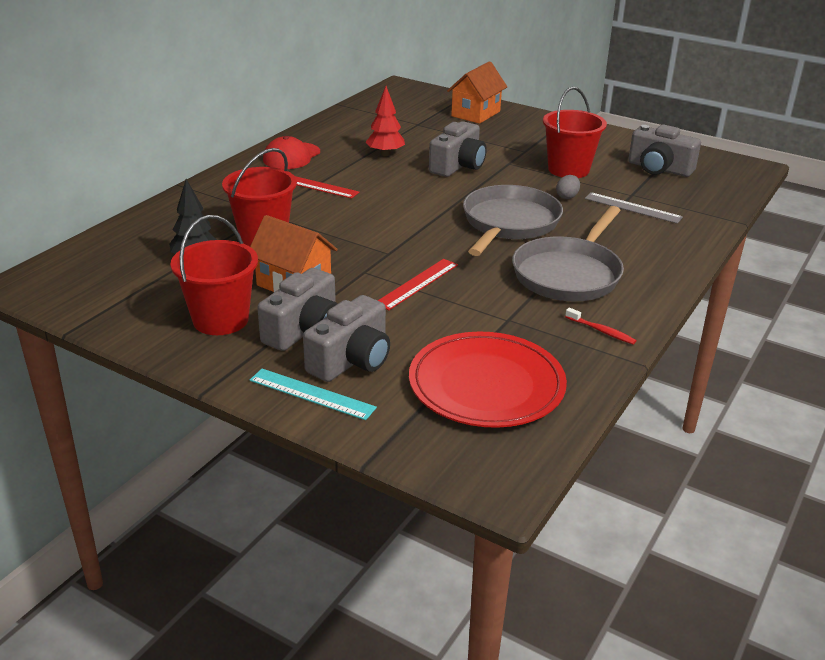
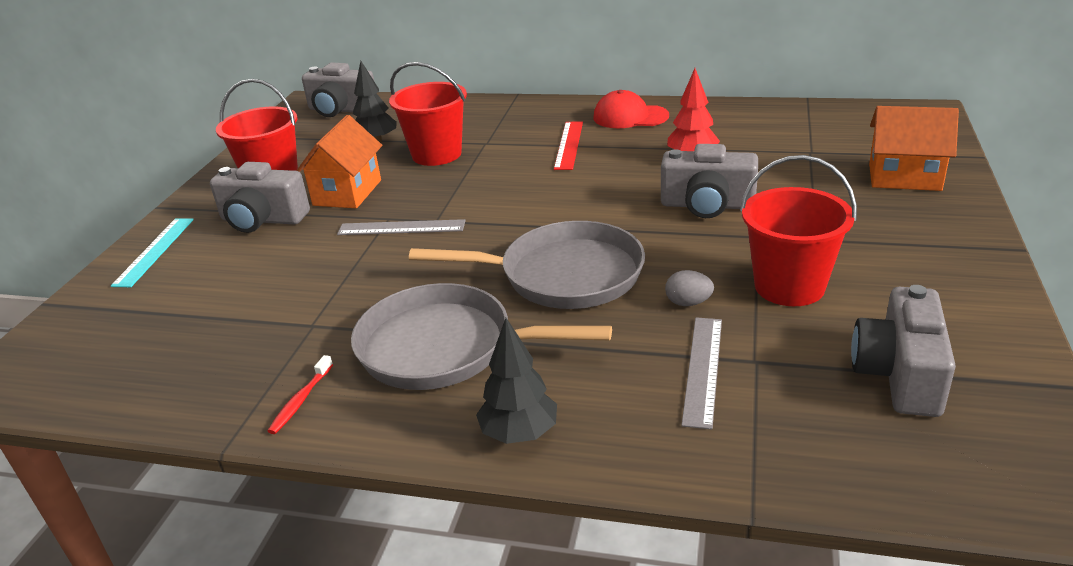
camera: 75 degrees right, 0 degrees up
(351, 360) = (212, 255): grey camera -> grey camera (341, 110)
(387, 268) = (401, 228): none -> grey ruler
(417, 284) = (374, 252): red ruler -> none
(486, 385) = (171, 339): red plate -> none
(666, 265) = (519, 434): none -> black tree

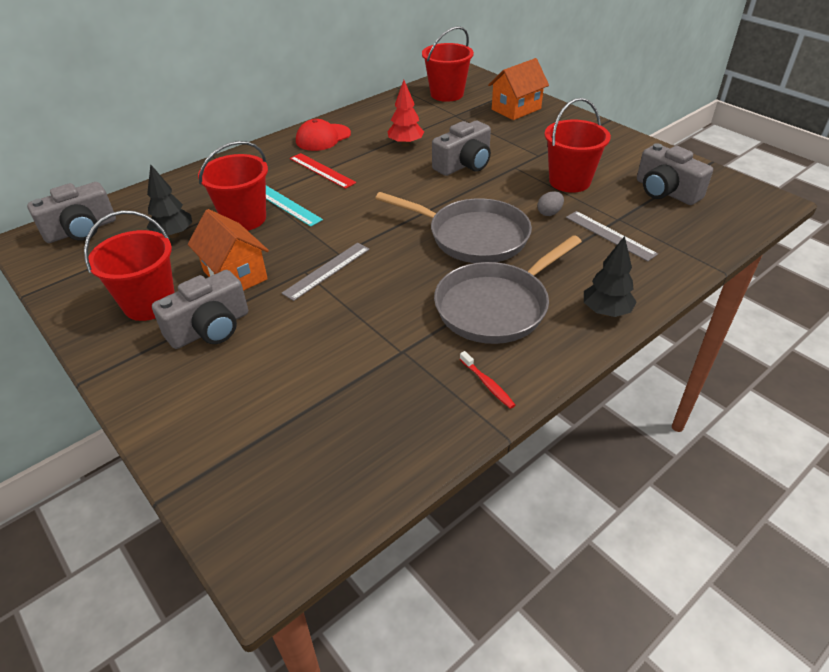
camera: 55 degrees left, 10 degrees up
(154, 251) = (168, 404): turquoise ruler -> turquoise ruler (287, 205)
(563, 275) = (472, 236): grey pan -> grey pan turned 75 degrees clockwise
(849, 126) = (447, 94): none -> red bucket

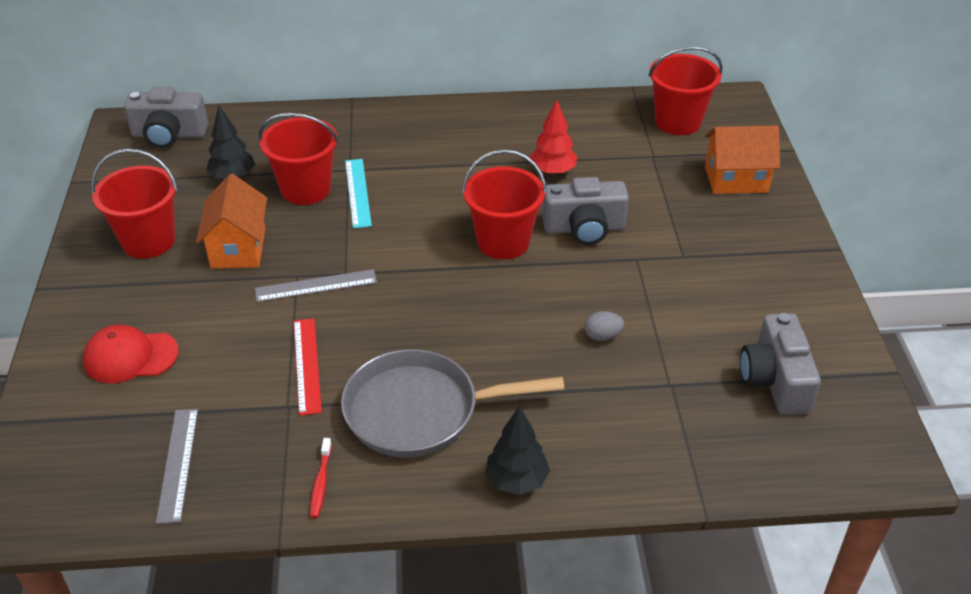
camera: 35 degrees right, 0 degrees up
(210, 328) = (168, 292): grey camera -> none
(322, 170) = (432, 165): red ruler -> red ruler (307, 365)
(323, 138) = (477, 123): red cap -> red cap (130, 357)
(472, 236) = (489, 321): grey pan -> none
(569, 181) = (676, 308): red bucket -> red bucket (503, 242)
(610, 235) = (634, 399): grey ruler -> grey ruler (178, 464)

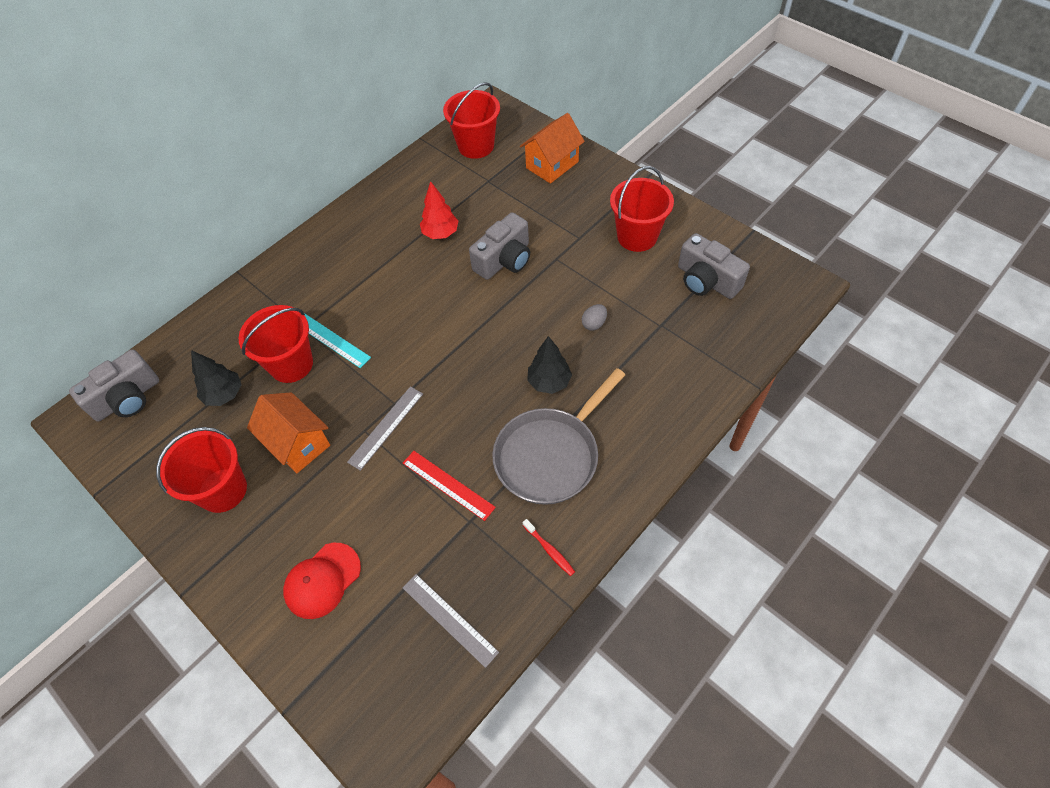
camera: 40 degrees left, 15 degrees up
(503, 242) = (468, 305): red bucket -> red bucket (637, 236)
(516, 480) = (650, 451): black tree -> black tree (549, 382)

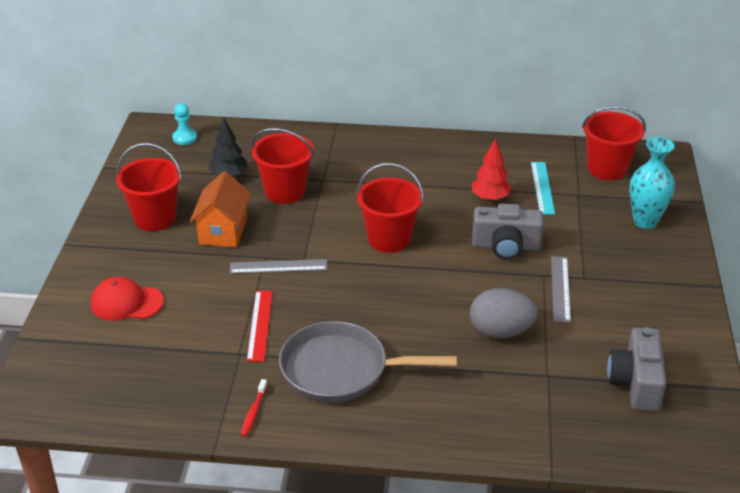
camera: 50 degrees right, 20 degrees down
(127, 398) = (185, 138): grey camera -> turquoise pawn
(331, 340) = (326, 198): turquoise ruler -> turquoise ruler (542, 187)
(449, 619) = (148, 384): grey ruler -> grey ruler (560, 288)
(549, 382) = (411, 334): black tree -> none
(552, 165) = (645, 221): orange house -> turquoise vase
(594, 324) = (500, 332): grey egg -> grey egg, size x2.05
(637, 236) = (630, 312): red bucket -> red bucket (389, 239)

